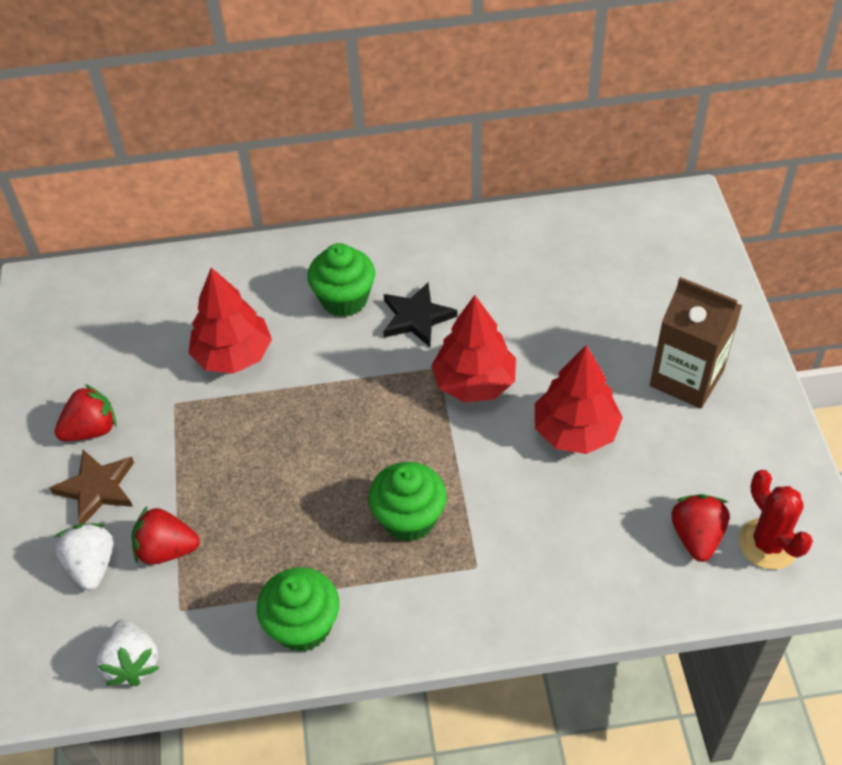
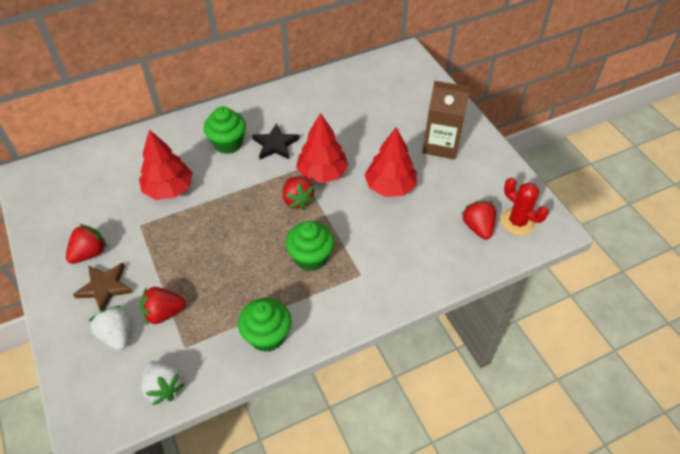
camera: 20 degrees left, 0 degrees up
(420, 419) = (297, 200): none -> red strawberry

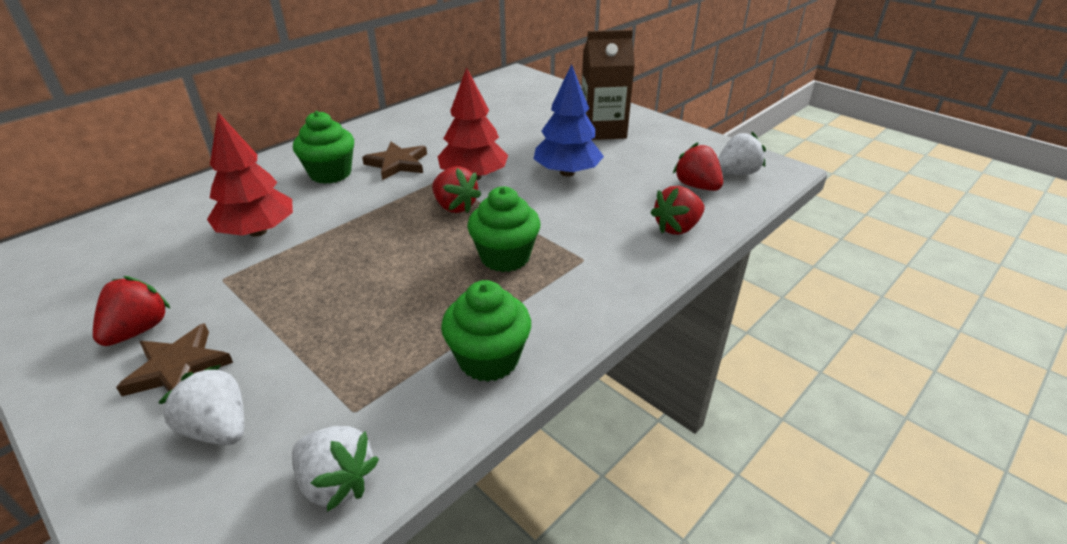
camera: 20 degrees left, 15 degrees down
(164, 313) = (299, 375): red strawberry -> red strawberry (677, 228)
(275, 144) = (397, 164): black star -> brown star
(390, 186) = (567, 172): red tree -> blue tree
(517, 222) = (736, 173): red cactus -> white strawberry

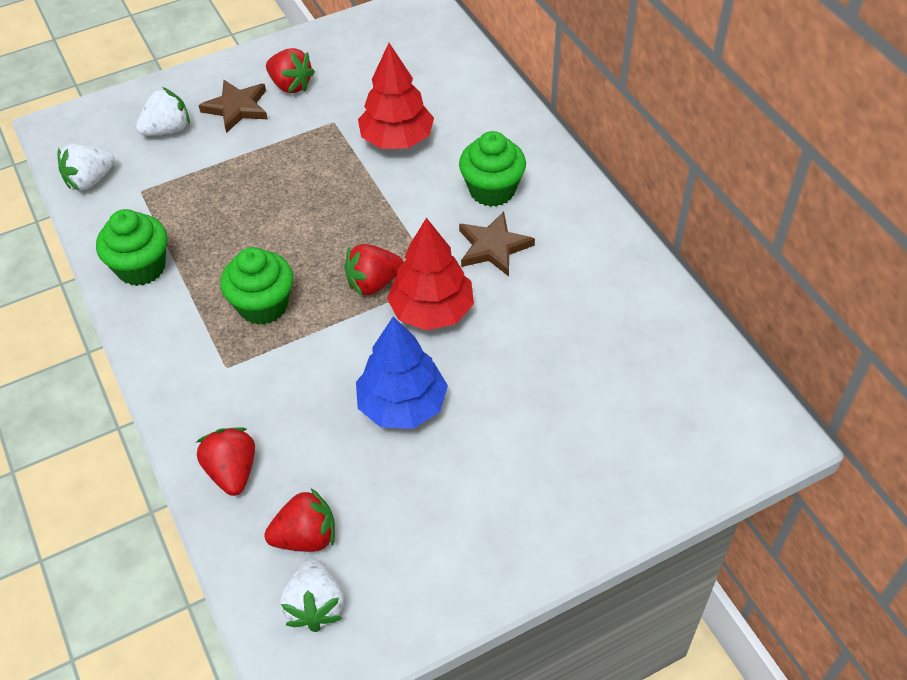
camera: 110 degrees right, 15 degrees up
(602, 130) = (509, 488): brown carton -> none

